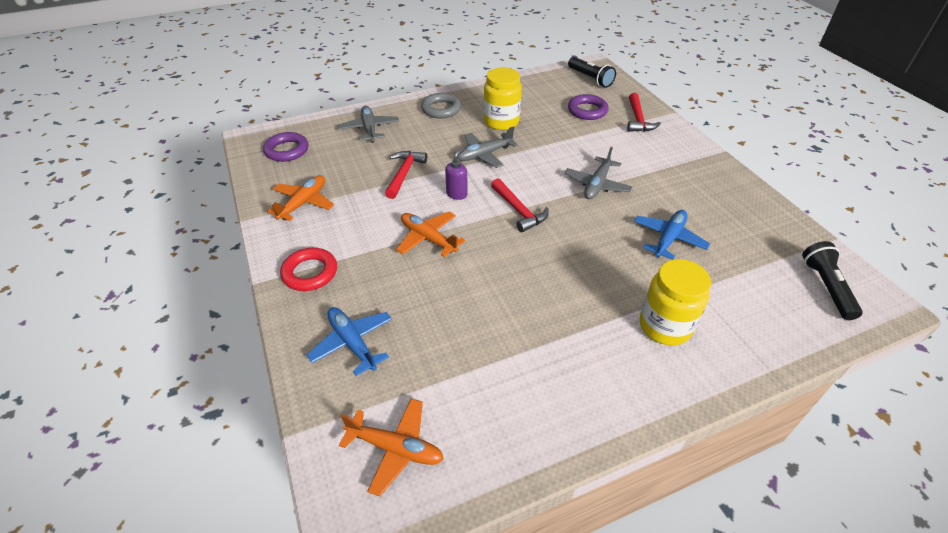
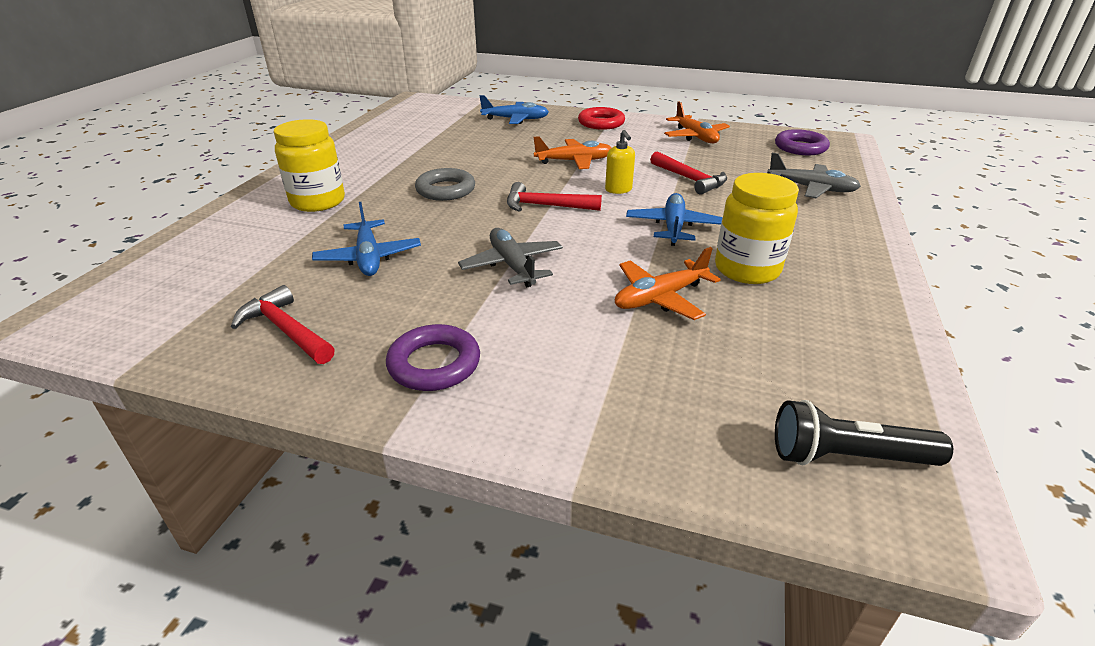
camera: 130 degrees right, 10 degrees down
(396, 448) = (429, 112): orange plane -> orange plane (660, 298)
(441, 109) = (829, 242): grey ring -> grey ring (445, 190)
(457, 194) = (618, 190): purple soap dispenser -> yellow soap dispenser
(484, 155) = (673, 227): grey plane -> blue plane
(587, 110) = (702, 365): purple ring -> purple ring (434, 364)
(638, 119) = (608, 407): red hammer -> red hammer (286, 330)
(826, 287) = (142, 302): black flashlight -> none

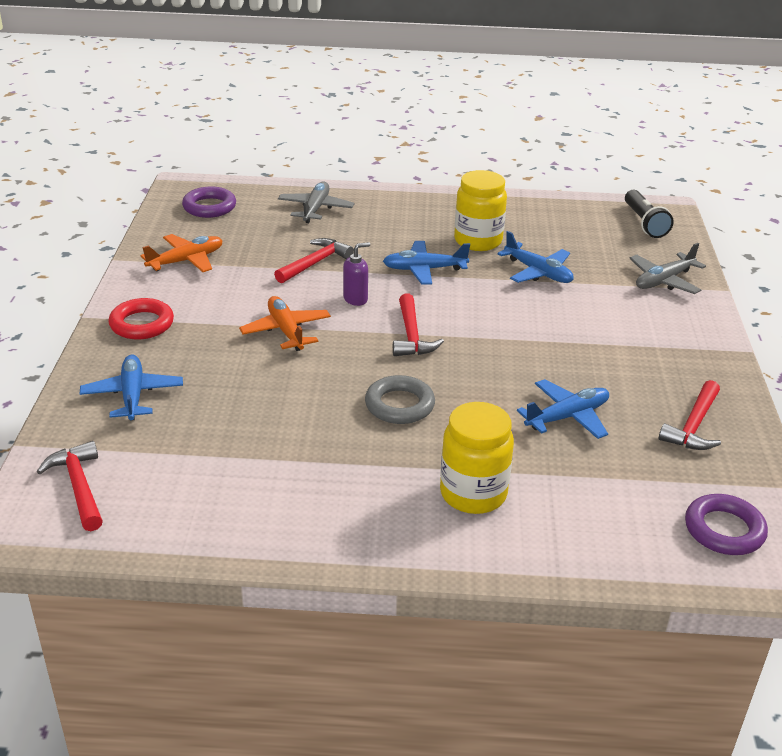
camera: 105 degrees left, 0 degrees up
(434, 364) = (675, 349): purple ring -> purple ring (724, 530)
(436, 108) = (79, 487): none -> red hammer
(512, 265) = (533, 338): grey plane -> grey plane (663, 281)
(618, 190) = (355, 299): yellow soap dispenser -> purple soap dispenser
(660, 298) = (538, 272): orange plane -> blue plane

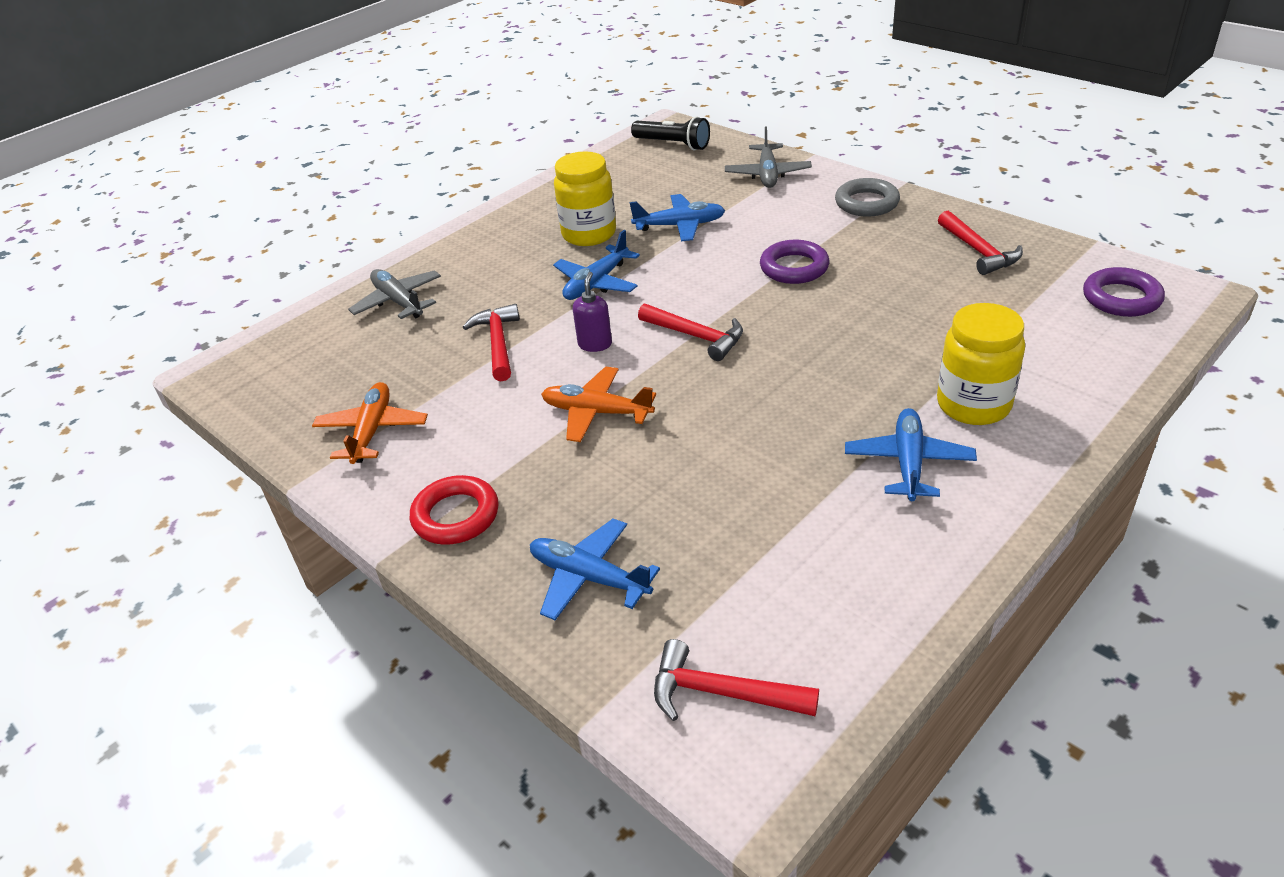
camera: 45 degrees left, 5 degrees up
(209, 207) = (287, 370): purple ring -> purple ring (794, 268)
(399, 405) = (800, 391): grey ring -> grey ring (866, 203)
(567, 417) = (909, 305): blue plane -> blue plane (908, 462)

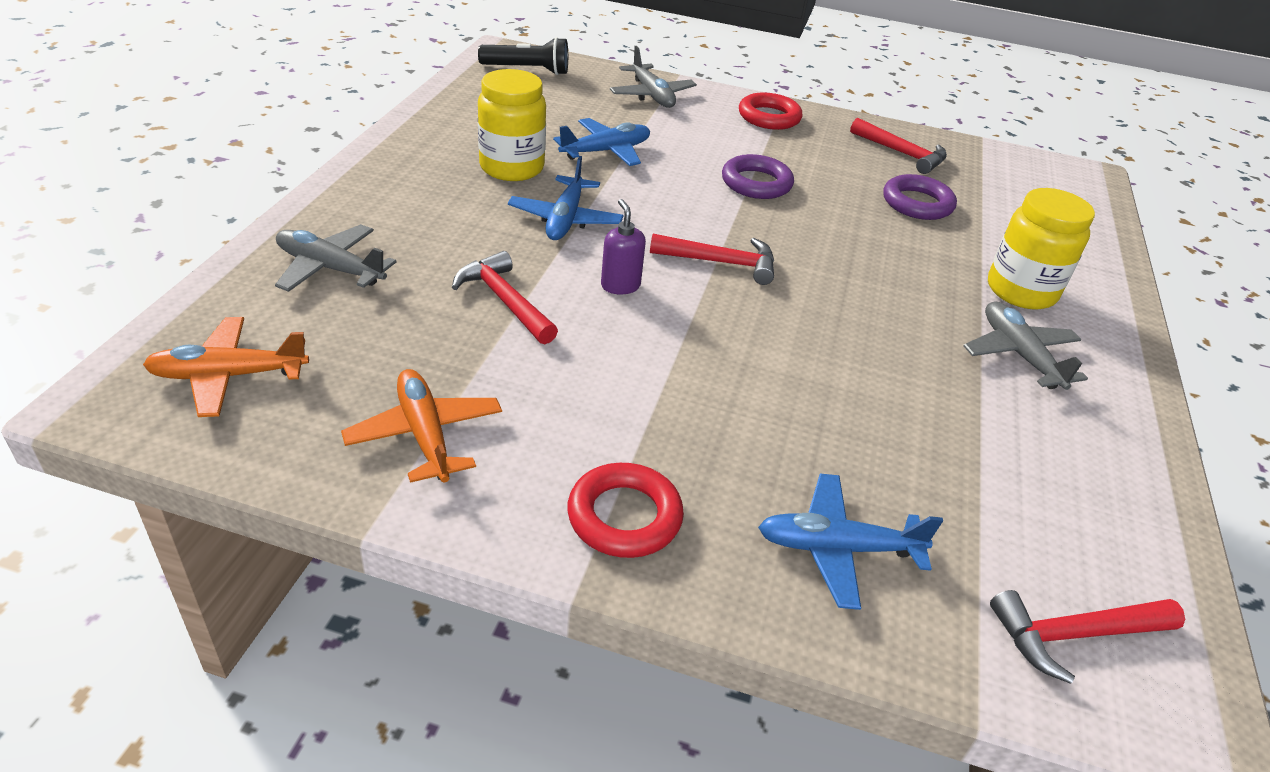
camera: 35 degrees left, 0 degrees up
(596, 412) = (686, 360): orange plane -> orange plane (228, 376)
(866, 203) = (769, 117): grey ring -> red ring
(908, 462) = (1019, 354): blue plane -> grey plane
(1121, 298) = (1043, 183): purple ring -> purple ring (917, 203)

